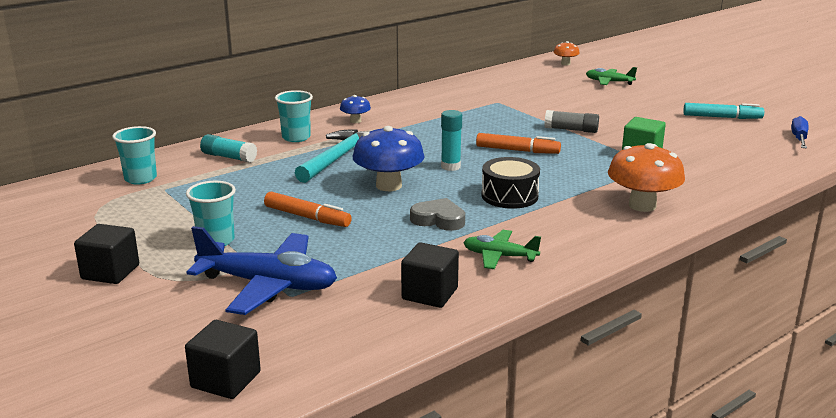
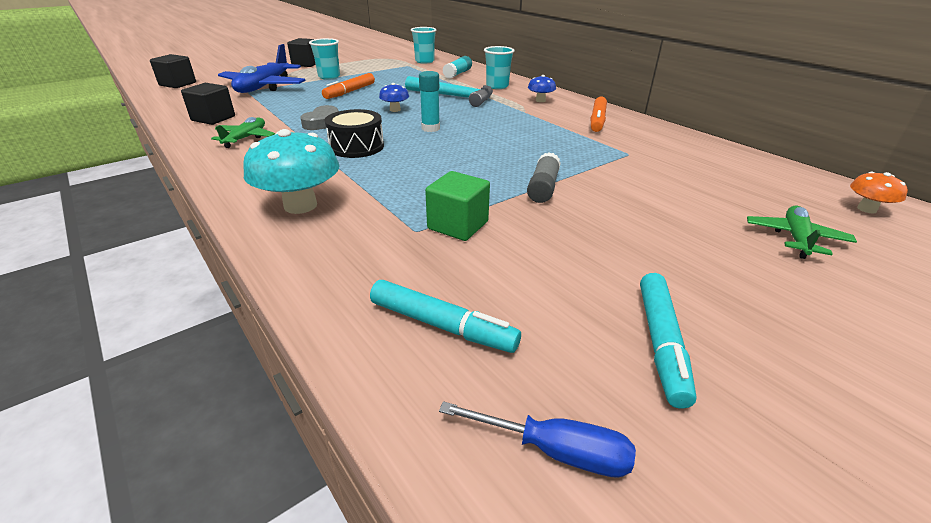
camera: 90 degrees right, 10 degrees up
(388, 186) = (395, 110): blue mushroom -> blue mushroom, size x0.51
(517, 150) = (470, 155): orange marker -> orange marker (597, 120)
(642, 205) = (300, 205): orange mushroom -> turquoise mushroom
(745, 156) = (442, 325): none -> turquoise marker

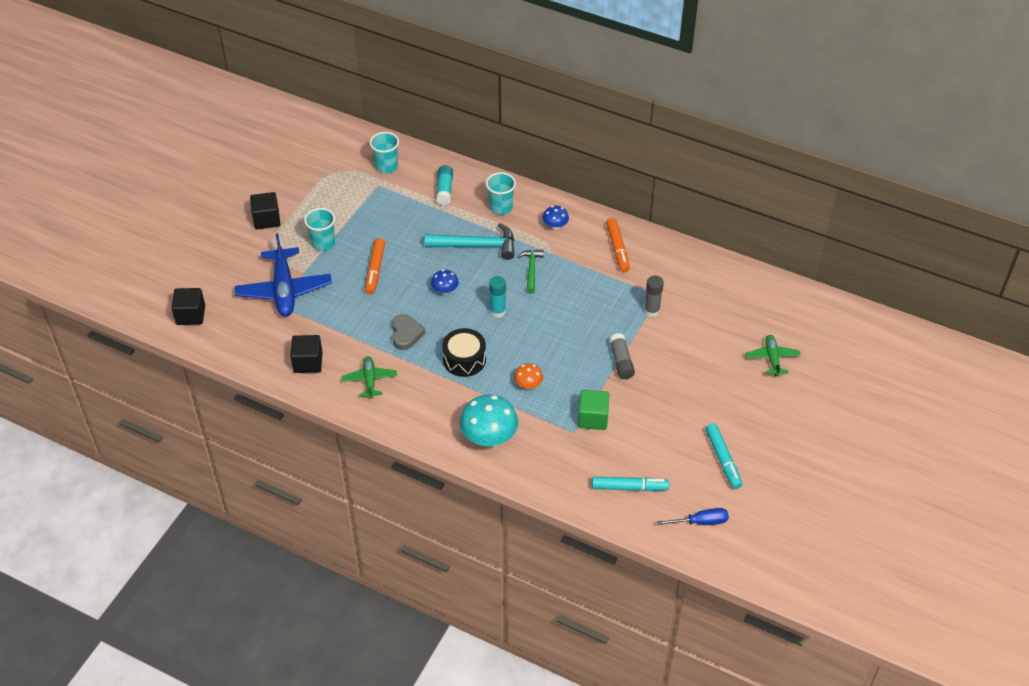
camera: 25 degrees left, 15 degrees up
(492, 115) = (531, 270): none -> green hammer
(613, 161) = (652, 311): none -> grey glue stick
(866, 209) = (809, 312): orange mushroom -> orange mushroom (528, 384)

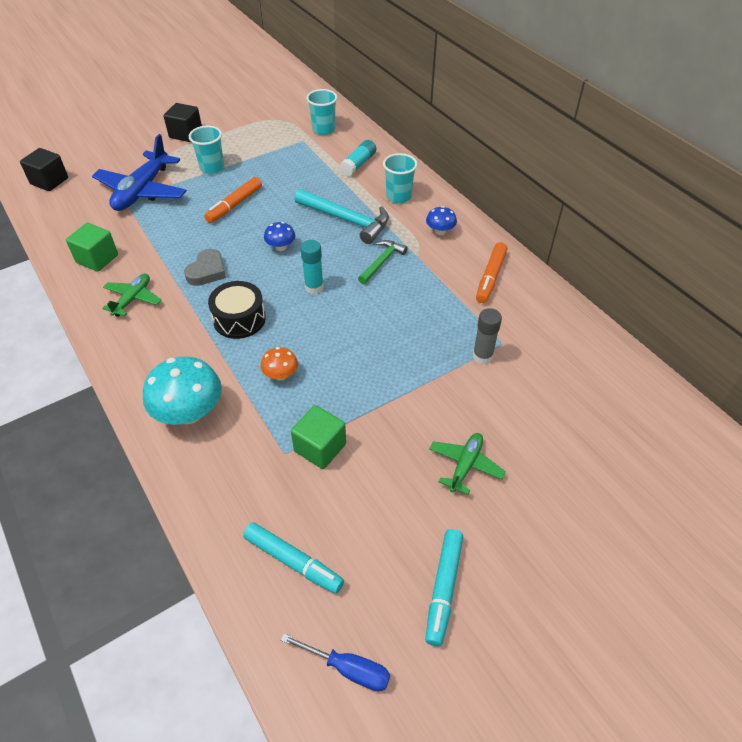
camera: 30 degrees right, 0 degrees up
(308, 362) = (97, 259): black cube -> green cube
(621, 361) = (404, 397): grey glue stick -> none
(772, 358) = (601, 481): green plane -> green plane (465, 465)

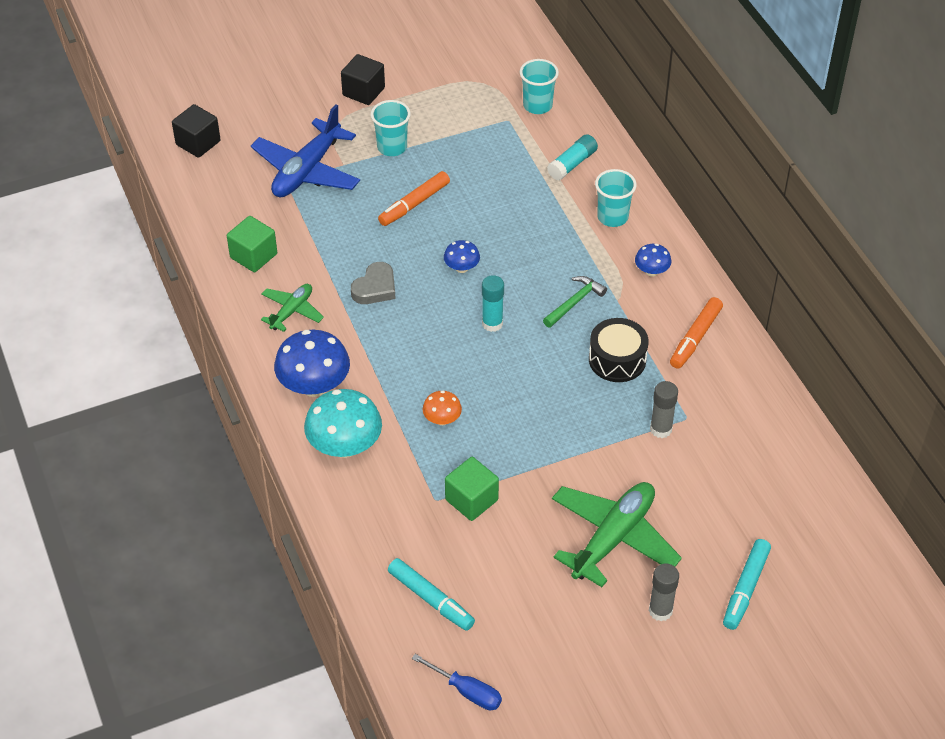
camera: 10 degrees right, 0 degrees up
(156, 360) = (314, 386): none -> blue mushroom
(239, 319) = (405, 351): black drum -> black drum (617, 359)
(346, 220) = (543, 241): turquoise hammer -> none
(444, 589) = (565, 643): turquoise marker -> turquoise marker (745, 589)
(465, 465) = (613, 538): green plane -> green plane, size x1.83
(531, 535) = (660, 611): none -> grey glue stick

